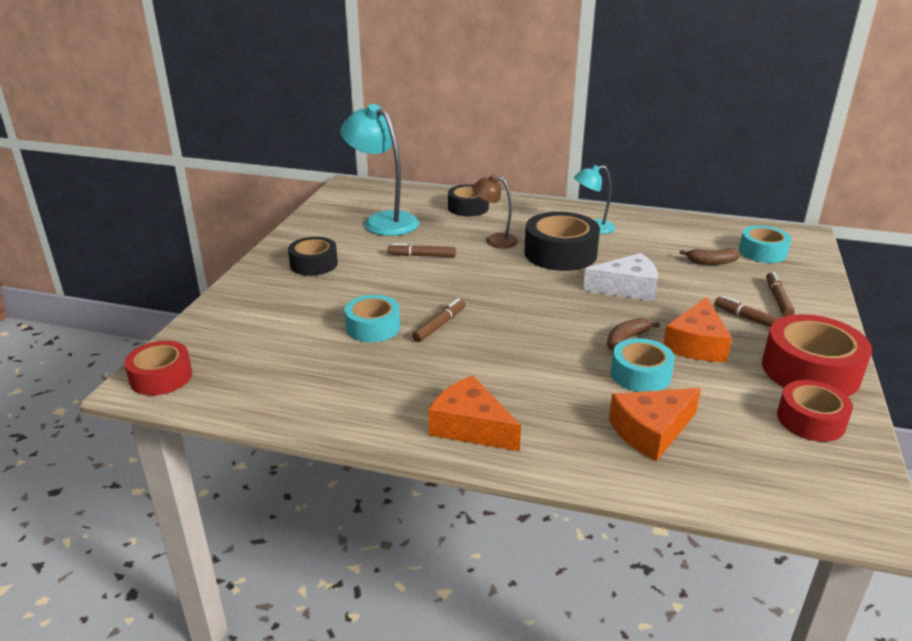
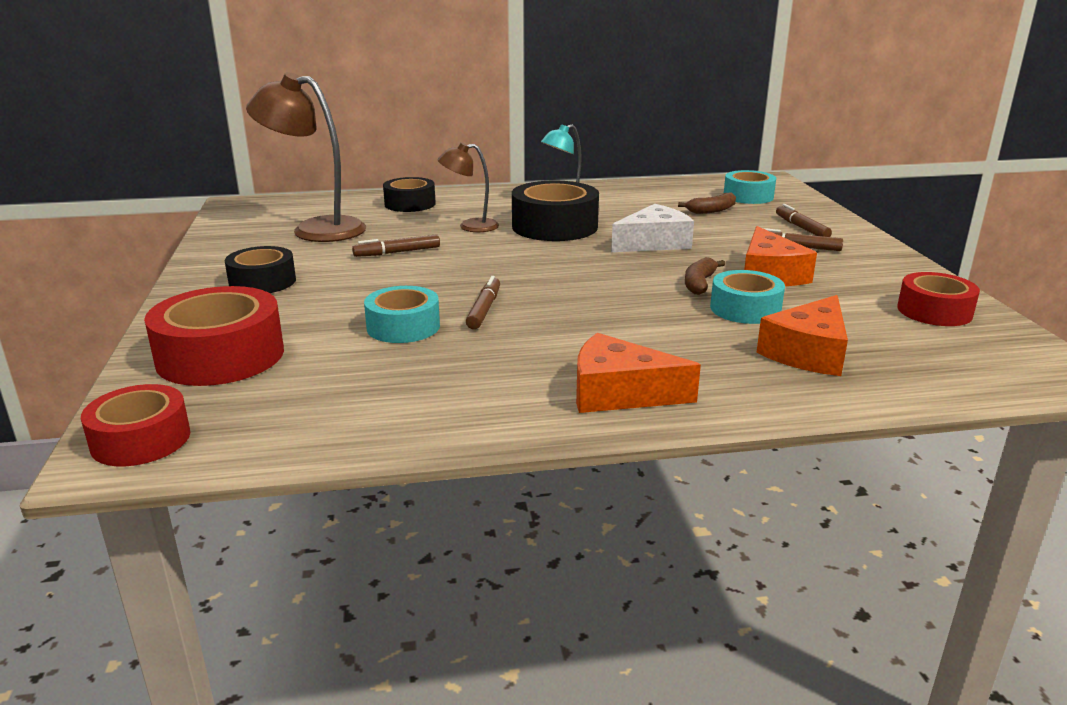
camera: 25 degrees left, 5 degrees down
(383, 221) = (316, 229): turquoise lamp -> brown lamp
(810, 370) = (890, 275): red tape -> red tape (220, 356)

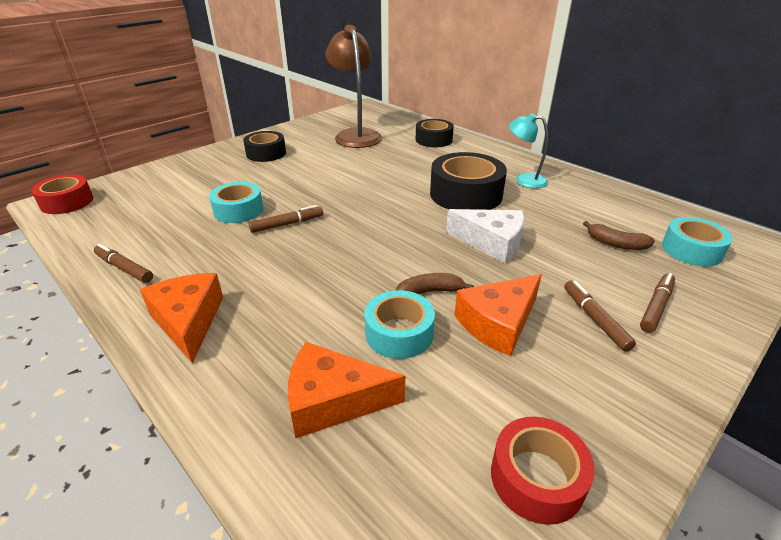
camera: 55 degrees right, 10 degrees up
(220, 356) = (166, 181): red tape -> none
(397, 252) = (348, 167): brown marker -> brown marker (124, 268)
(470, 226) = (422, 169): brown lamp -> none

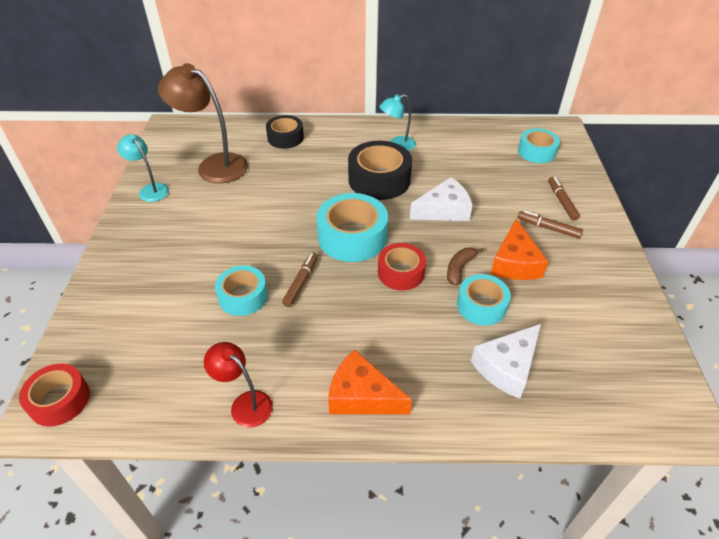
camera: 45 degrees left, 10 degrees up
(124, 268) = (245, 403): brown marker -> red lamp
(266, 153) = (165, 229): black tape -> none
(296, 131) = (150, 190): none -> turquoise lamp
(333, 400) = (507, 367): orange cheese -> white cheese
(375, 218) = (352, 237): none -> turquoise tape
(537, 478) = (620, 327): red tape -> red tape (401, 272)
(616, 244) = (502, 169): brown banana -> none

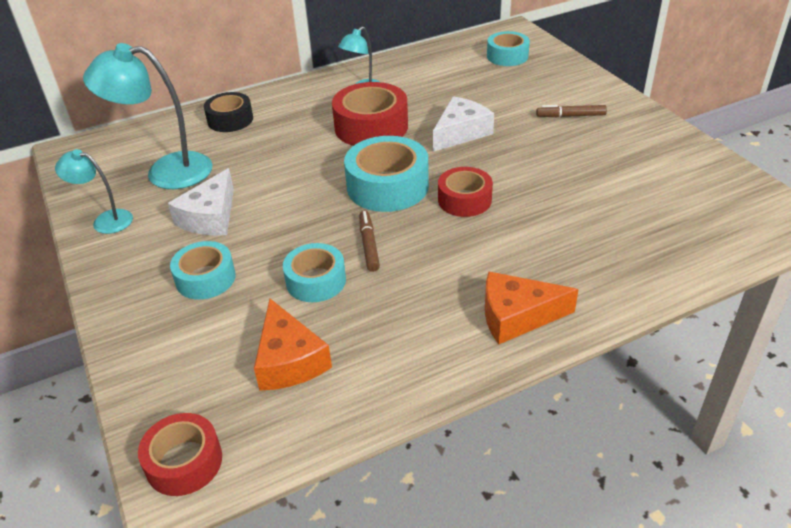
camera: 25 degrees left, 5 degrees down
(214, 165) = (166, 171): brown lamp -> turquoise lamp
(245, 403) = (405, 372): red lamp -> none
(379, 180) = (371, 127): black tape -> red tape
(459, 269) = (518, 177): brown banana -> none
(481, 305) = (564, 199): turquoise tape -> turquoise tape (205, 278)
(507, 367) = (627, 239): white cheese -> white cheese (210, 217)
(514, 263) = (564, 154): orange cheese -> orange cheese (289, 360)
(561, 201) = (564, 90): brown marker -> none

